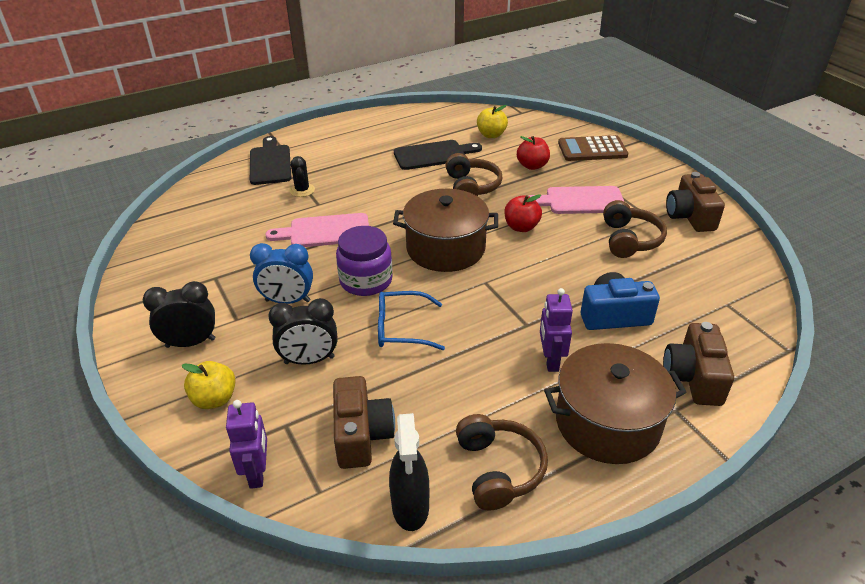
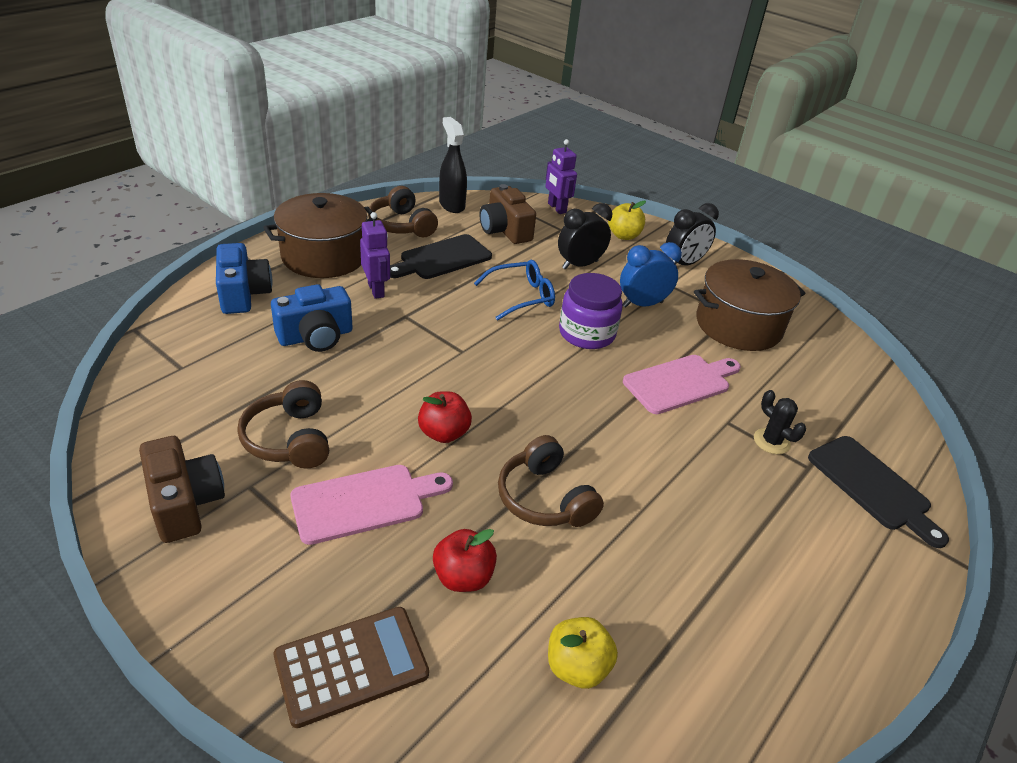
camera: 155 degrees right, 0 degrees up
(433, 155) = (649, 567): black cutting board -> black cutting board (442, 258)
(445, 248) = (526, 384): brown pot -> brown pot (738, 325)
(693, 378) = (243, 294): brown camera -> blue camera

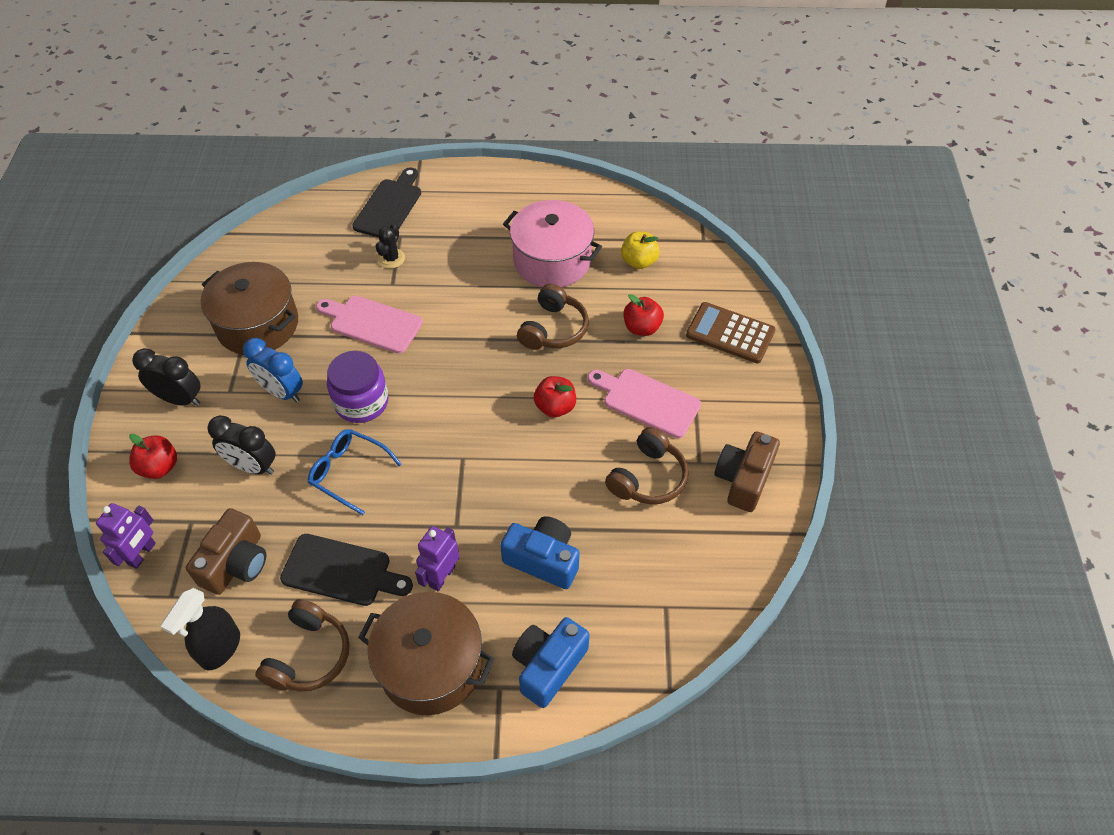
camera: 125 degrees left, 15 degrees up
(623, 236) = (159, 467): yellow apple -> red apple
(659, 572) = (552, 260): none -> pink pot

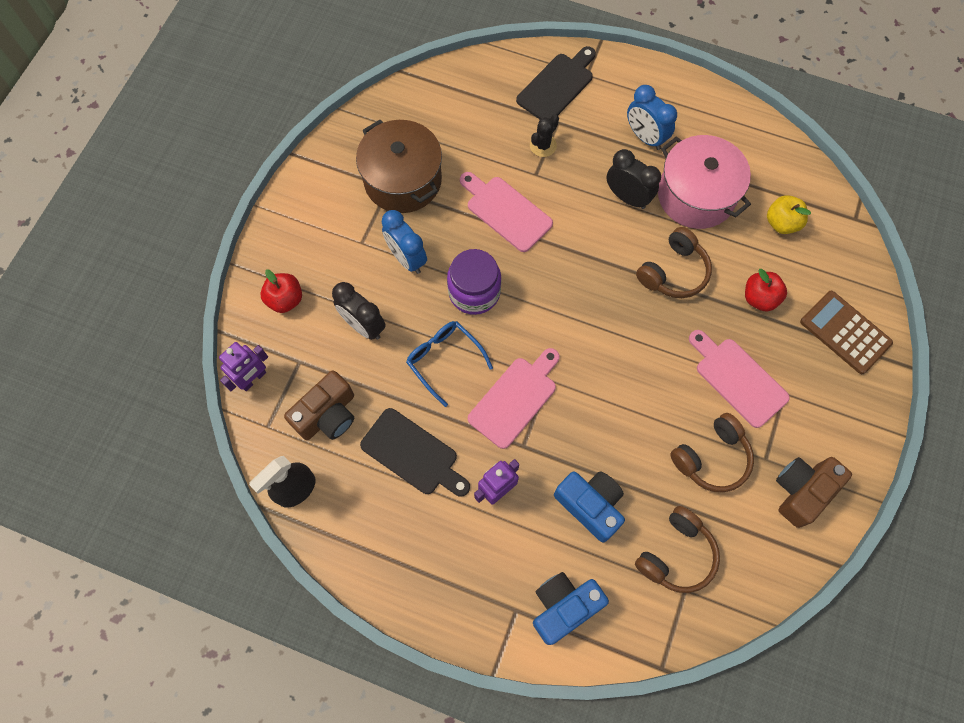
camera: 20 degrees right, 15 degrees up
(180, 399) = (317, 236): black clock -> black clock (627, 197)
(308, 655) = (366, 522): brown headphones -> brown headphones (676, 554)
(431, 665) = (464, 569): brown pot -> none
(434, 486) = (515, 399): none -> pink cutting board
(487, 226) = (645, 137): none -> blue clock
(555, 407) = (649, 356): red apple -> none

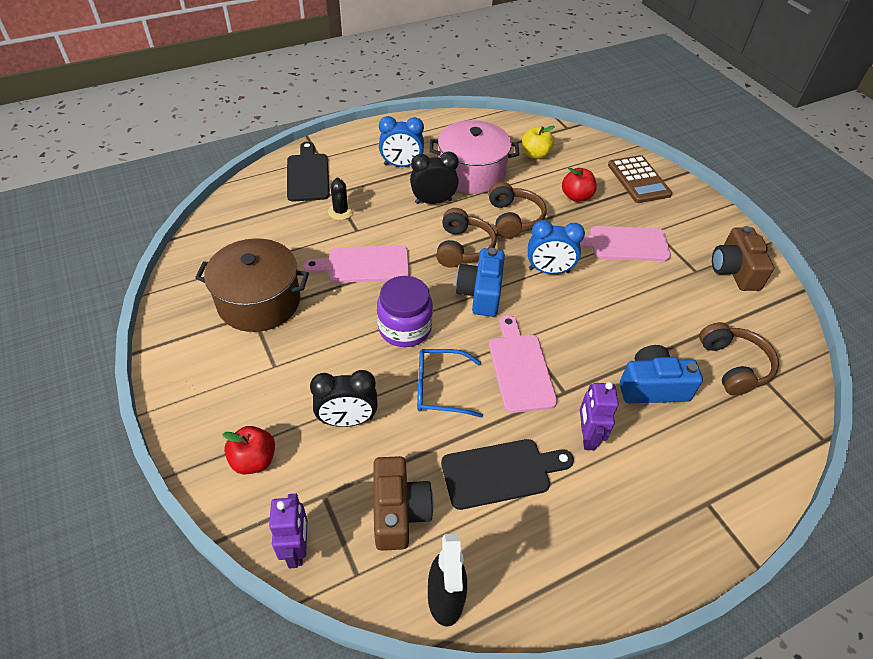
camera: 50 degrees left, 20 degrees down
(407, 258) = (326, 347): blue clock -> blue clock (549, 271)
(564, 607) = (728, 466): blue camera -> blue camera (481, 293)
(711, 458) = (672, 295): brown headphones -> brown headphones (463, 248)
(845, 332) = (638, 180): brown calculator -> brown calculator turned 105 degrees counterclockwise

